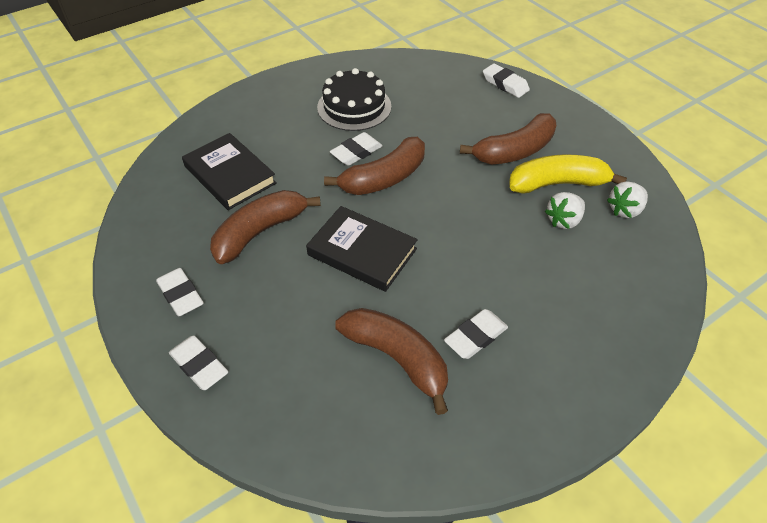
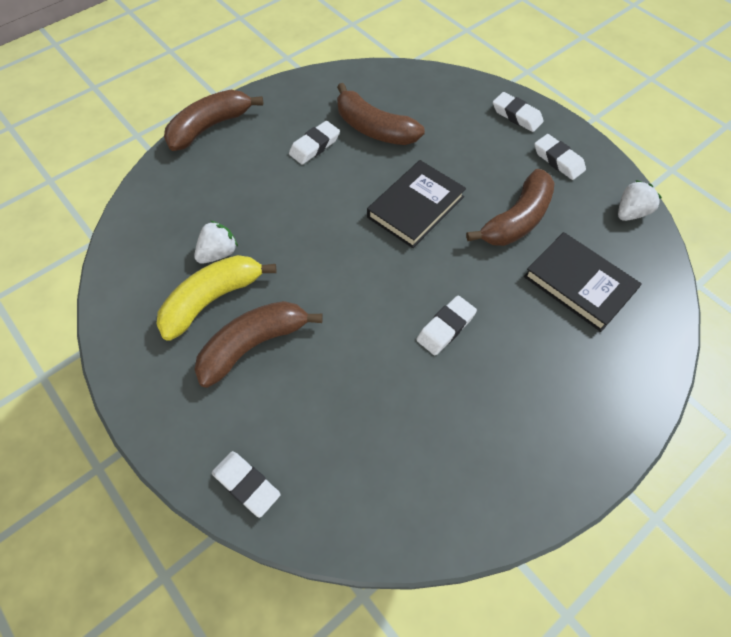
camera: 175 degrees right, 10 degrees up
(354, 107) = (466, 412): black cake -> none
(362, 252) = (415, 207): black book -> black book turned 75 degrees counterclockwise
(384, 178) = (407, 292): brown banana -> brown banana (210, 127)
(558, 183) = (212, 299): yellow banana -> yellow banana turned 150 degrees clockwise
(625, 210) = (150, 270): white strawberry -> white strawberry (630, 212)

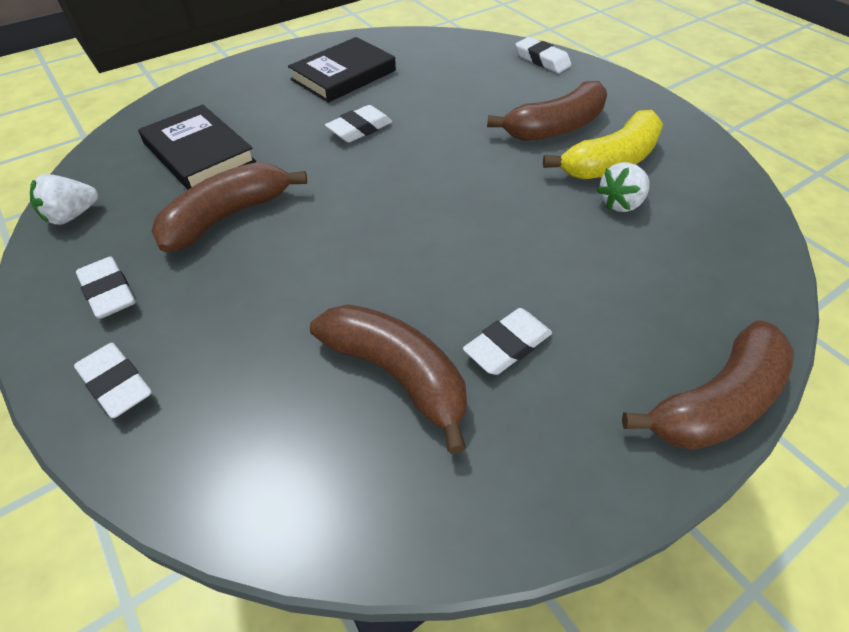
camera: 175 degrees left, 10 degrees down
(415, 207) = (358, 240): black book -> black book (344, 75)

